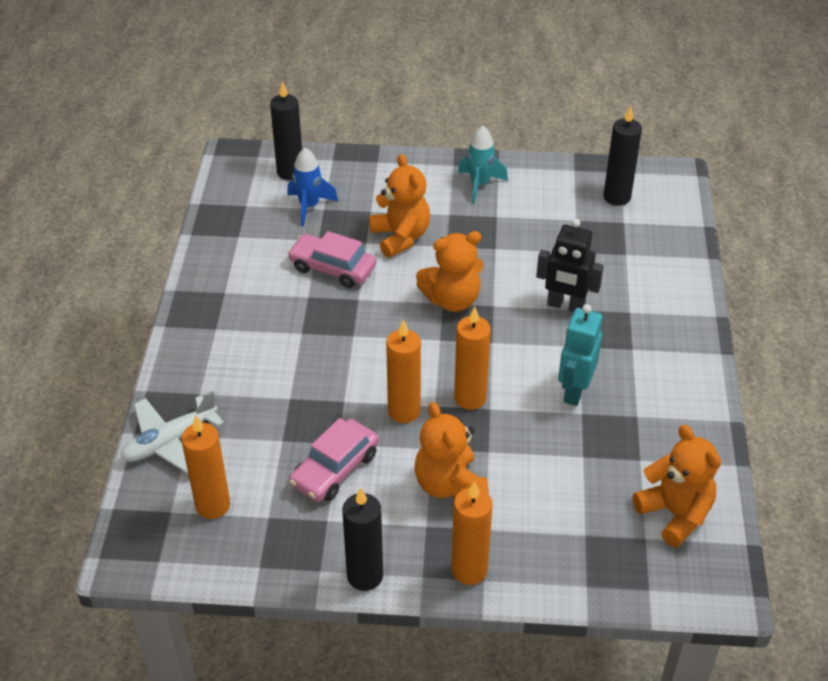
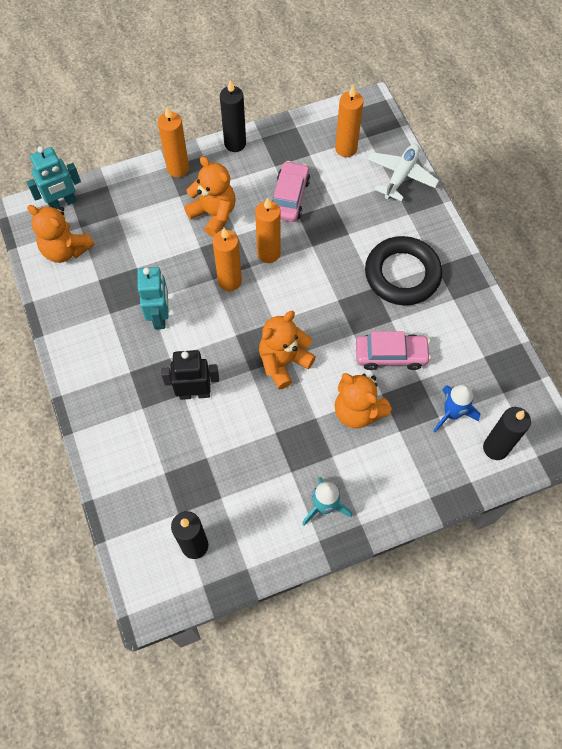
camera: 155 degrees right, 20 degrees up
(260, 334) = (402, 274): none -> black ring
(663, 583) = (62, 203): none -> turquoise robot

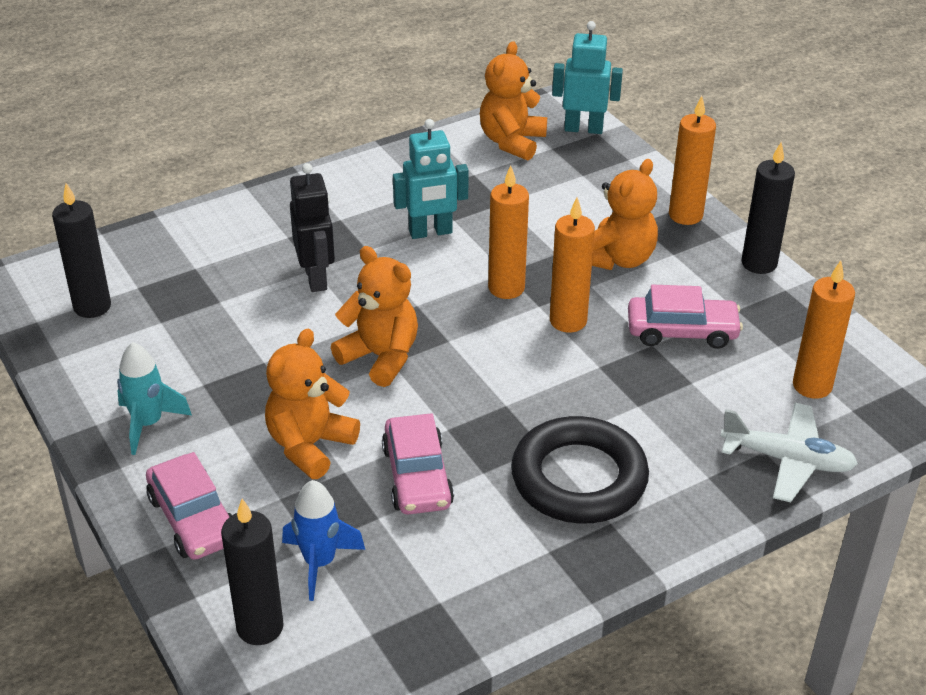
camera: 80 degrees right, 25 degrees down
(62, 203) = (583, 129): turquoise robot -> turquoise robot turned 135 degrees clockwise
(411, 481) = (193, 519): none -> pink car

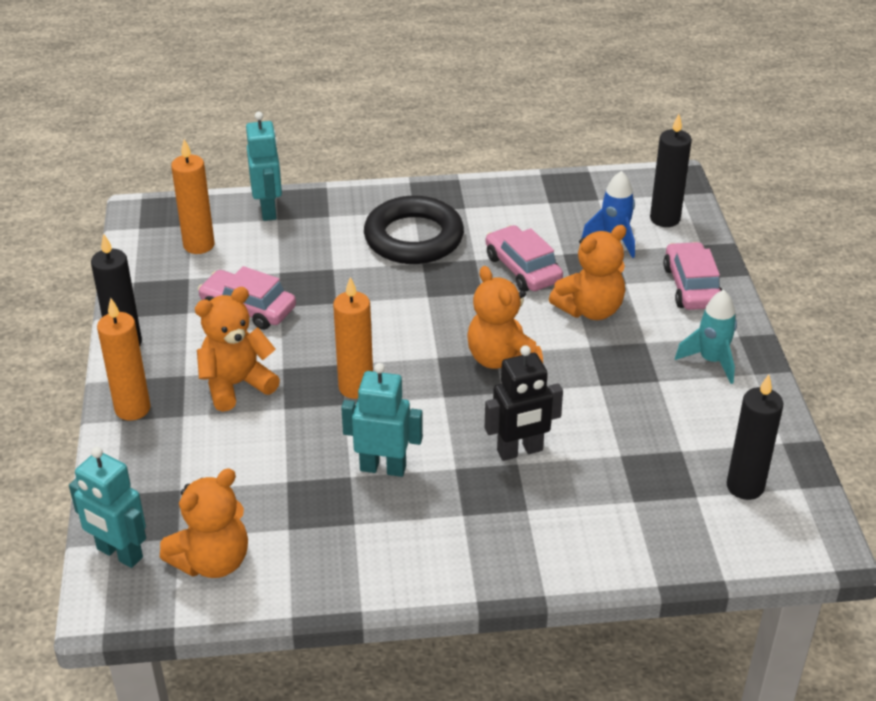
camera: 155 degrees left, 0 degrees up
(316, 278) = (520, 451): black robot -> black robot turned 120 degrees counterclockwise
(417, 476) = (522, 269): pink car -> pink car turned 45 degrees counterclockwise
(568, 321) = (328, 343): orange candle -> none
(787, 460) = (268, 210): white plane -> turquoise robot

